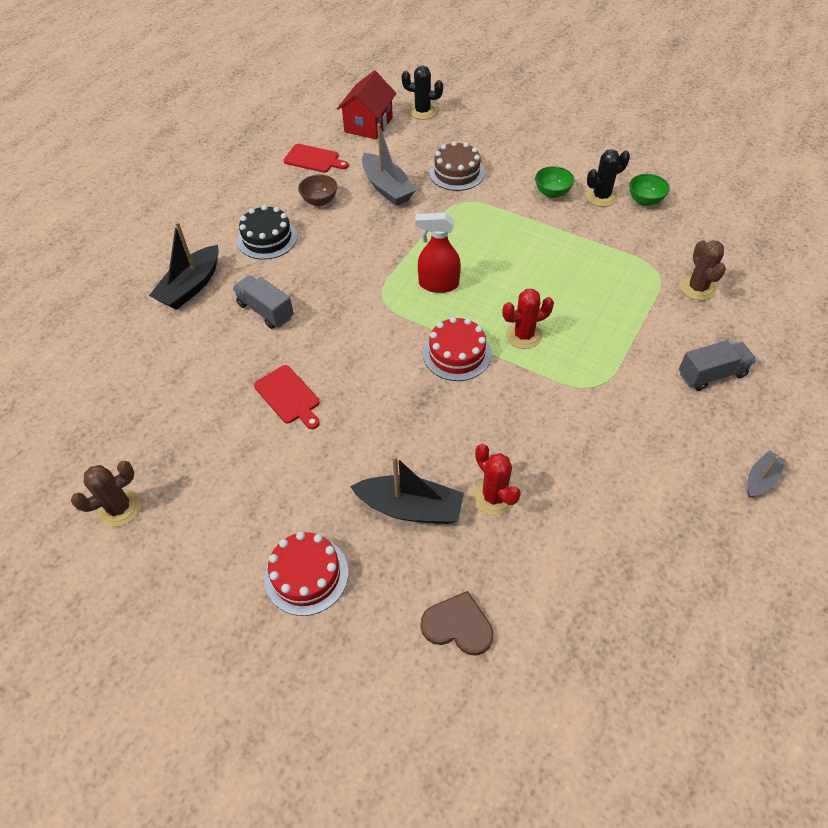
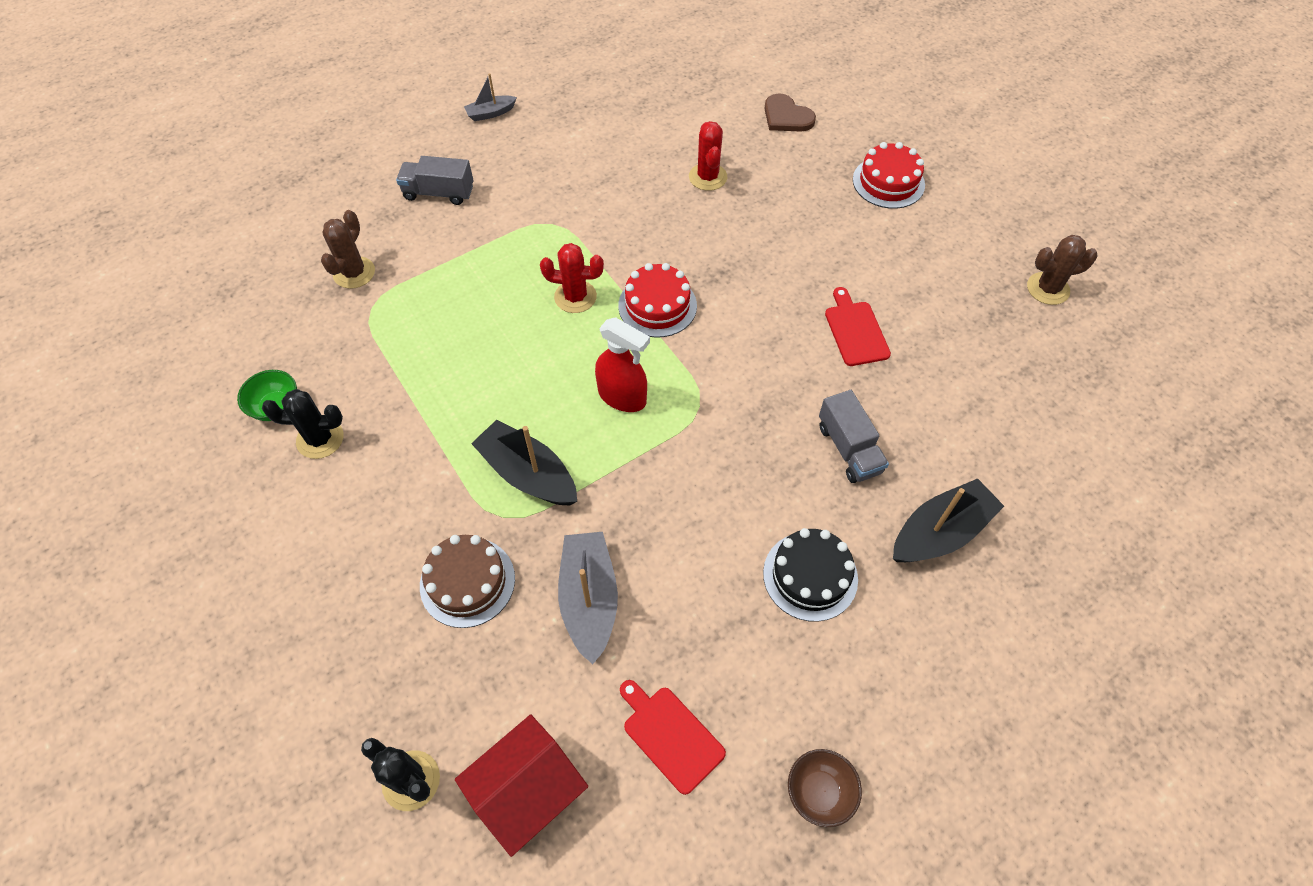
camera: 155 degrees left, 5 degrees up
(319, 201) = (703, 620): brown bowl -> brown bowl (819, 792)
(410, 508) = (782, 194): black boat -> black boat (528, 474)
(552, 193) = (373, 476): green bowl -> none

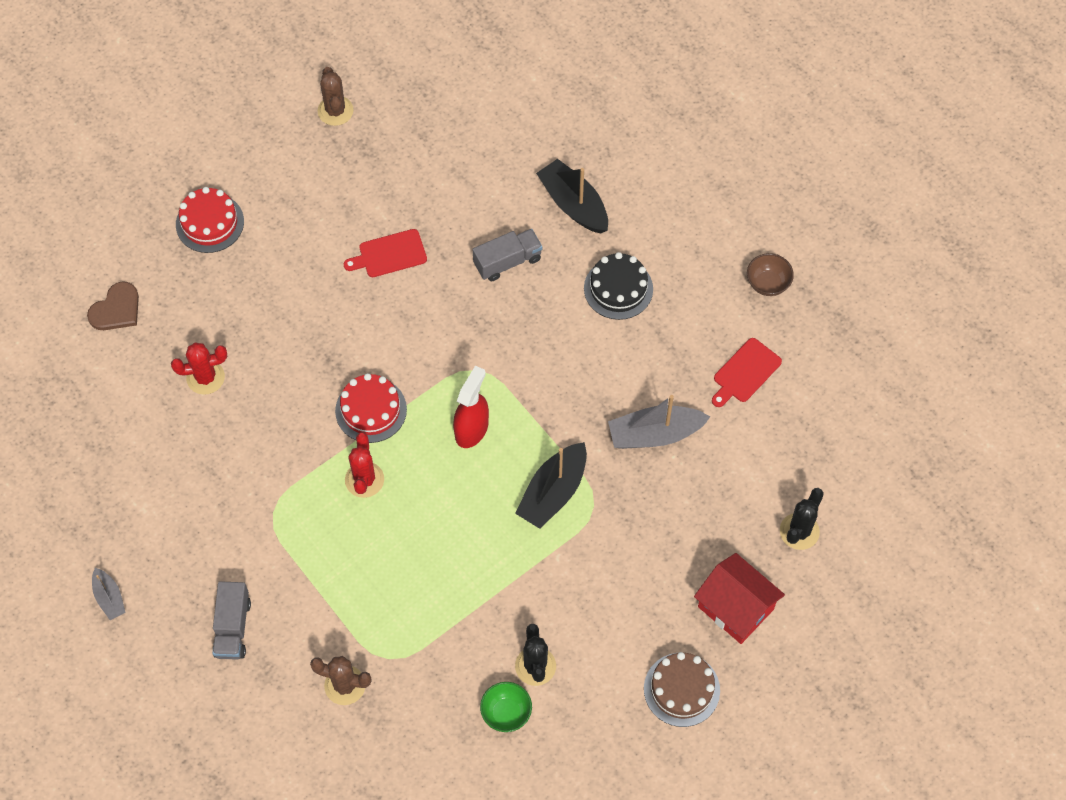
camera: 95 degrees left, 5 degrees up
(467, 582) = (651, 521): brown cake -> brown cake (681, 689)
(528, 791) = (794, 456): red house -> red house (735, 608)

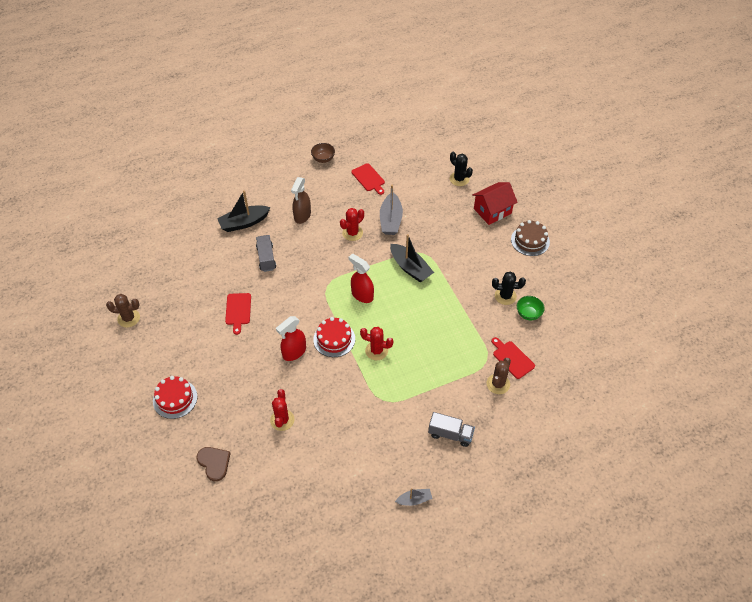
camera: 75 degrees left, 10 degrees down
(331, 358) = (294, 352): none -> red spray bottle
(402, 700) = (512, 358): none -> red cutting board
(604, 379) = (352, 233): none -> red cactus
(618, 288) = (302, 216): black cake -> brown spray bottle

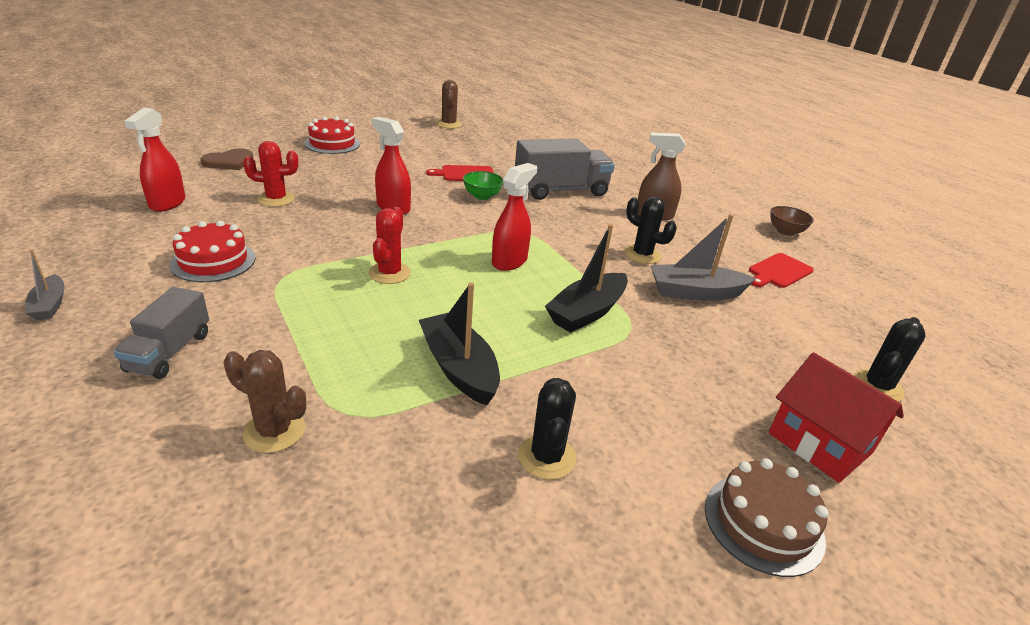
camera: 80 degrees right, 20 degrees down
(244, 223) = (617, 177): black boat -> black boat (459, 368)
(266, 258) = (561, 190): grey truck -> grey truck, size x1.67
(289, 482) = (167, 203): none -> red spray bottle
(334, 339) = (416, 237): red cake -> red cake (213, 261)
(352, 233) = (642, 254): red cactus -> black cactus
(512, 358) = (346, 462): red cutting board -> none
(528, 314) = (494, 505): green bowl -> green bowl (482, 196)

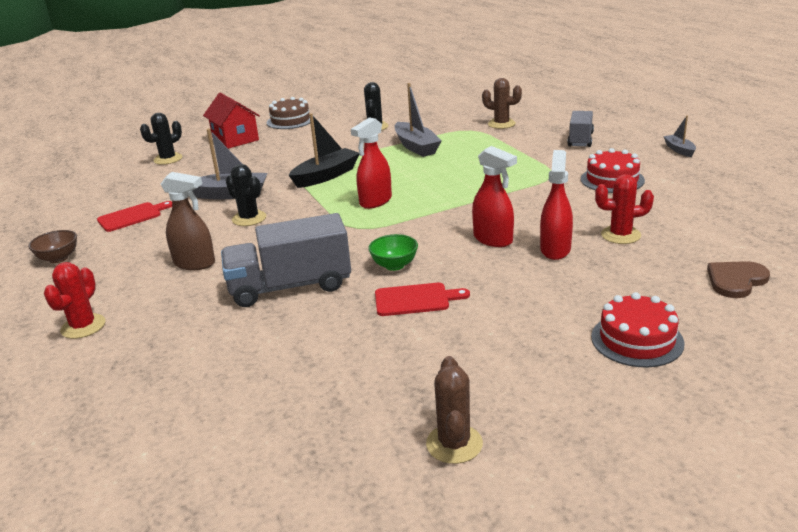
camera: 170 degrees left, 5 degrees down
(167, 203) = (718, 219): red spray bottle -> red spray bottle (555, 249)
(389, 273) = (473, 185): red cactus -> red cactus (83, 326)
(459, 368) = (416, 147): black boat -> grey boat

